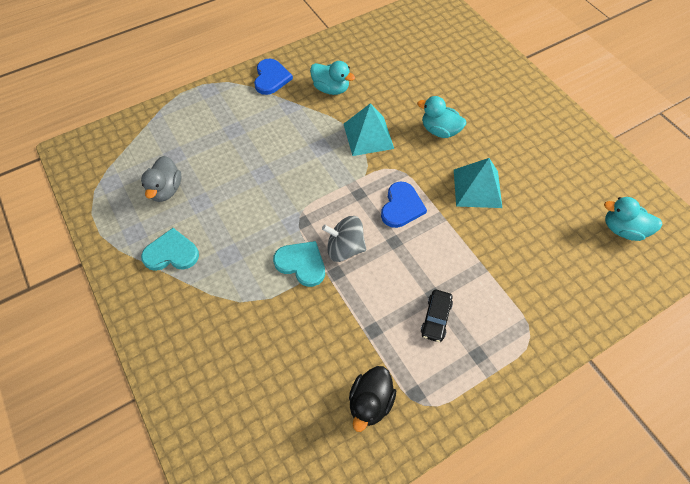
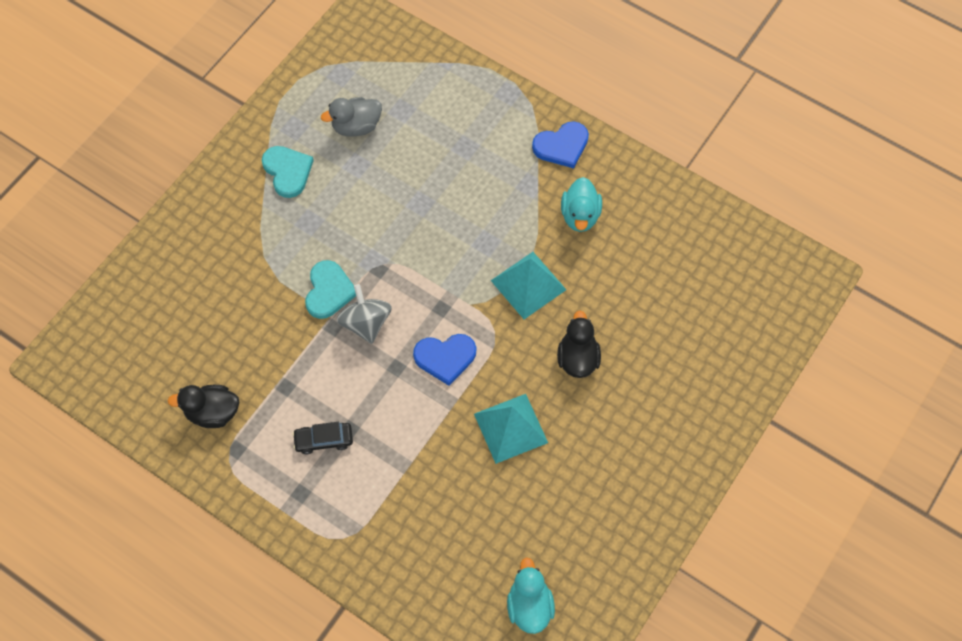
camera: 65 degrees right, 5 degrees up
(439, 130) = (577, 358): turquoise duck -> black duck

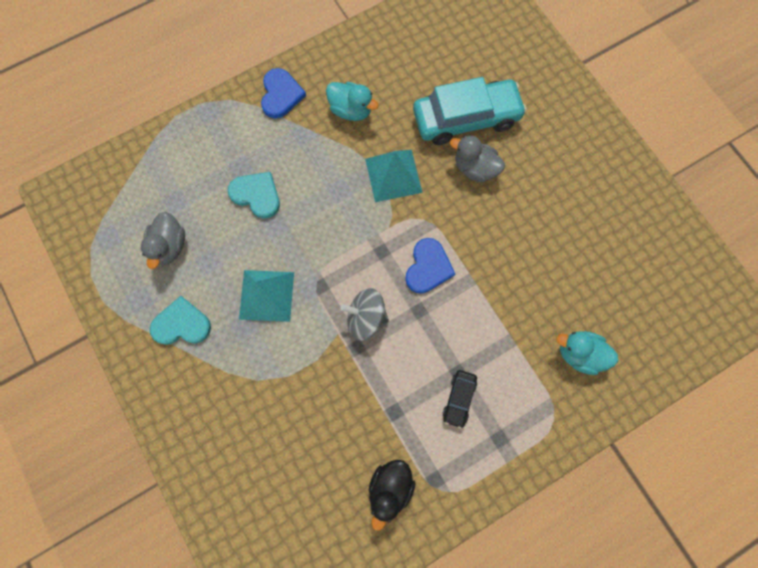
camera: 65 degrees left, 10 degrees up
(329, 291) = (320, 337): turquoise heart -> turquoise heart (256, 195)
(510, 428) = (512, 244): turquoise pyramid -> turquoise pyramid (266, 295)
(529, 606) = (665, 295): turquoise duck -> turquoise duck (579, 354)
(577, 358) = (475, 168): black duck -> grey duck
(631, 327) = (466, 118): none -> turquoise car

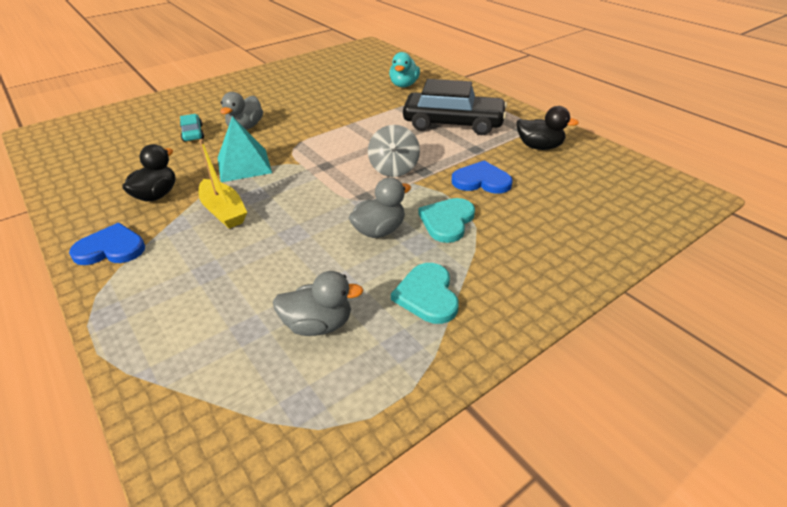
camera: 95 degrees left, 35 degrees down
(256, 195) = (251, 252): turquoise heart -> turquoise heart (447, 221)
(266, 295) = (379, 230): turquoise pyramid -> grey duck
(317, 167) = (224, 211): none -> yellow boat
(351, 110) = (156, 195): turquoise duck -> black duck
(428, 267) = (341, 142): blue heart -> blue heart (481, 181)
(459, 399) = (453, 124): black car -> black car, size x2.20
(466, 118) = (193, 133): turquoise car -> turquoise car, size x0.45

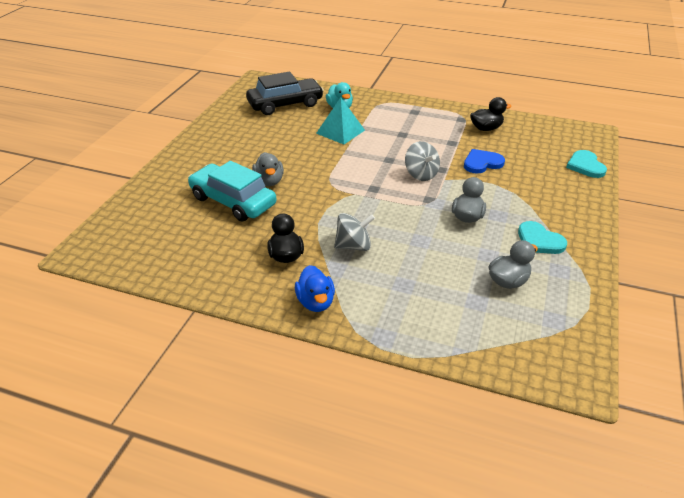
camera: 35 degrees left, 0 degrees up
(111, 248) = (315, 302): blue heart -> blue duck
(193, 133) = (233, 201): turquoise car -> turquoise car, size x2.20
(224, 211) = (353, 246): yellow boat -> grey spinning top
(244, 165) = (315, 210): turquoise pyramid -> turquoise pyramid (340, 131)
(447, 221) = (496, 195): turquoise heart -> turquoise heart (585, 166)
(453, 124) = (414, 129): black car -> black car (285, 104)

